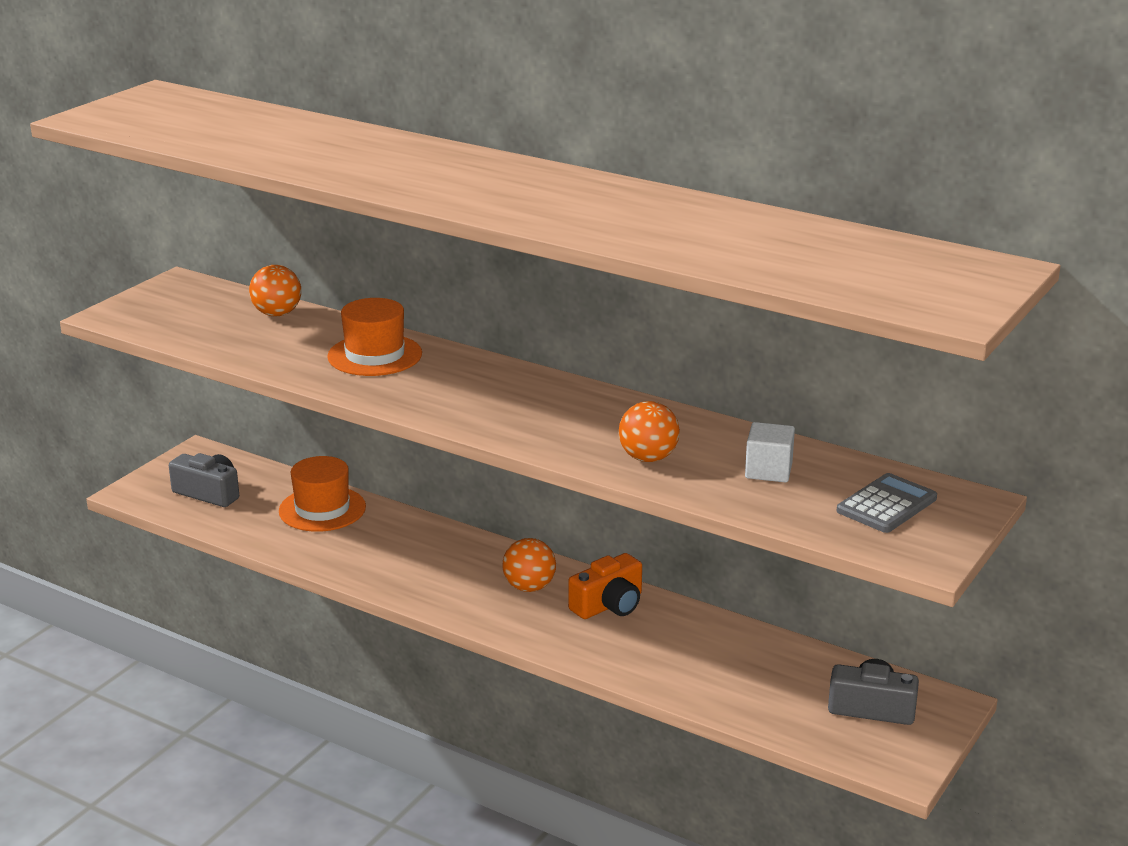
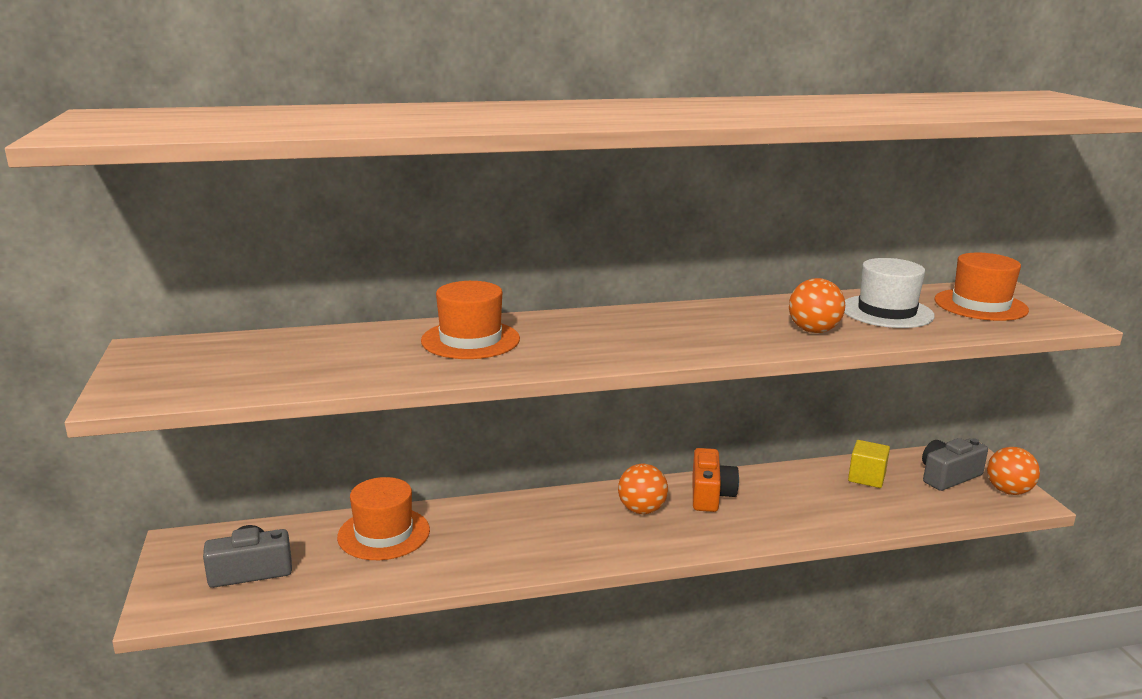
camera: 45 degrees left, 5 degrees down
(277, 314) = (310, 341): orange ball -> orange ball (1008, 491)
(768, 471) = (886, 312): white cube -> white hat
(784, 666) = (866, 477): none -> yellow cube
(886, 505) = (980, 305): grey calculator -> orange hat

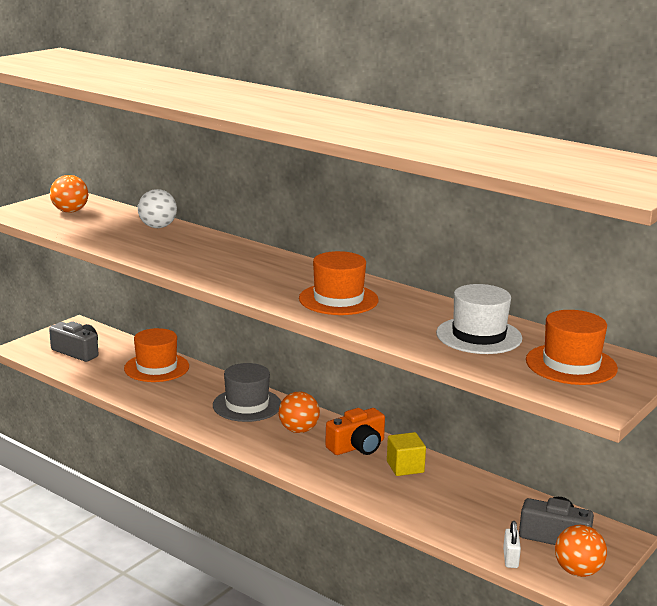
camera: 50 degrees right, 0 degrees up
(371, 338) = (158, 227): none -> white ball
(470, 340) = (194, 246): orange hat -> orange hat (338, 299)
(552, 516) = (247, 405): none -> grey hat
(813, 331) = (385, 322): orange ball -> orange ball (70, 211)
(866, 477) = (488, 500): yellow cube -> yellow cube (405, 467)
(970, 510) = (510, 558): none -> white padlock

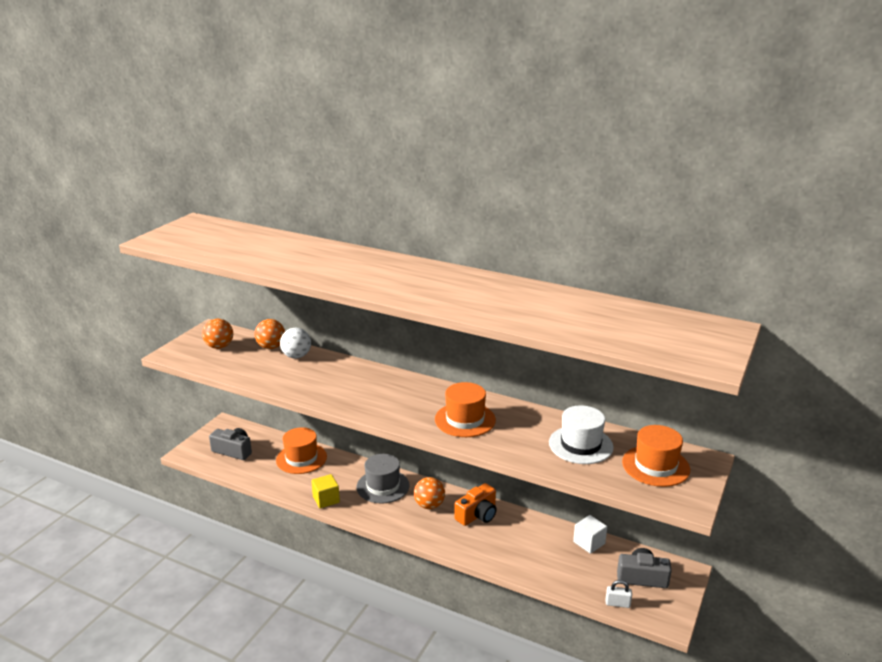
camera: 10 degrees left, 5 degrees up
(405, 467) = (518, 529): yellow cube -> yellow cube (326, 499)
(495, 492) = (589, 543): none -> white cube
(510, 558) = (617, 603): white padlock -> white padlock turned 75 degrees counterclockwise
(578, 571) = (667, 607): orange ball -> orange ball (271, 347)

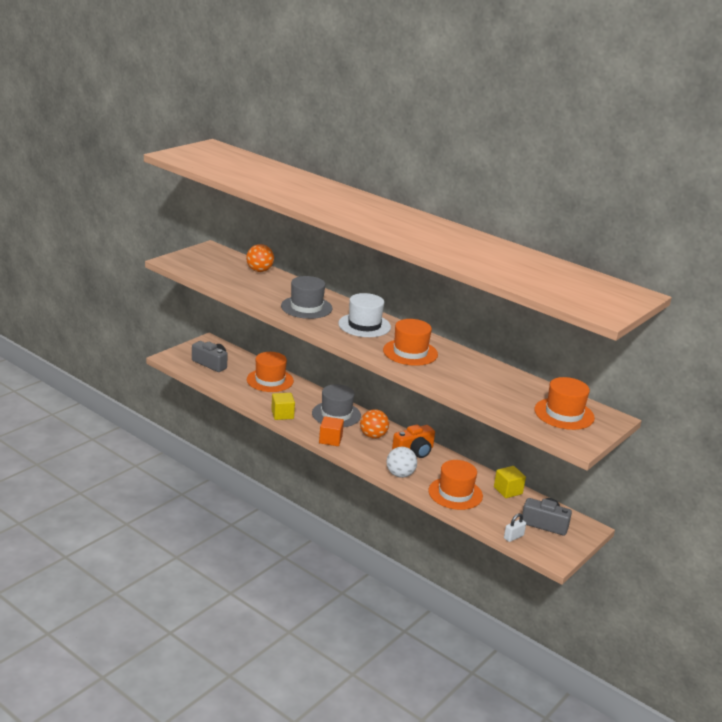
camera: 10 degrees right, 0 degrees up
(219, 346) = (214, 263): orange ball -> none
(296, 356) = (279, 281): white ball -> white ball (400, 474)
(335, 384) = (306, 307): none -> grey hat
(386, 521) = (330, 440): none -> orange cube
(538, 560) = (455, 493): none -> orange hat
(580, 445) = (504, 388): white hat -> white hat (364, 325)
(589, 543) = (508, 490): white cube -> yellow cube
(617, 603) = (513, 537): white padlock -> white padlock turned 60 degrees counterclockwise

